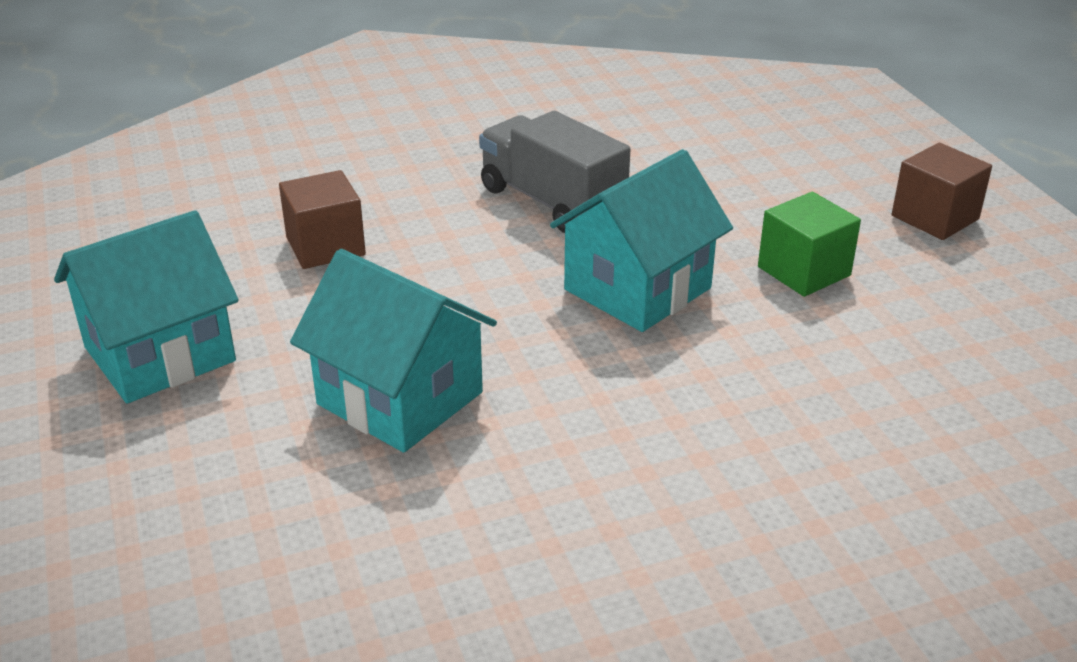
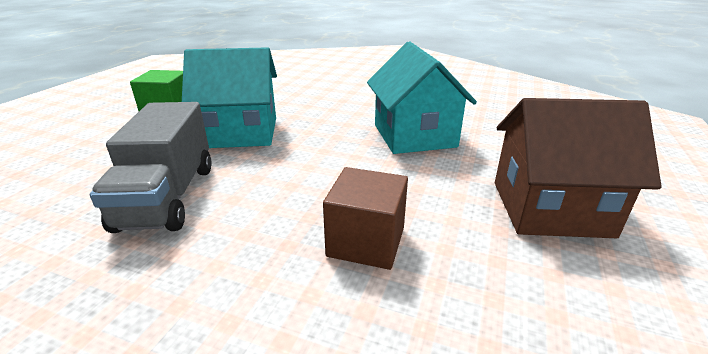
camera: 140 degrees left, 5 degrees down
(160, 354) = (550, 208): turquoise house -> brown house
(935, 217) = (71, 107): brown cube -> none

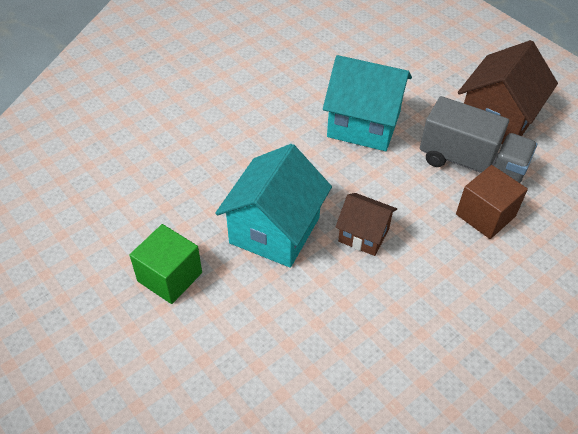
camera: 60 degrees left, 20 degrees up
(168, 196) = (369, 305): grey truck -> grey truck (471, 164)
(265, 170) = (363, 235): none -> brown house

